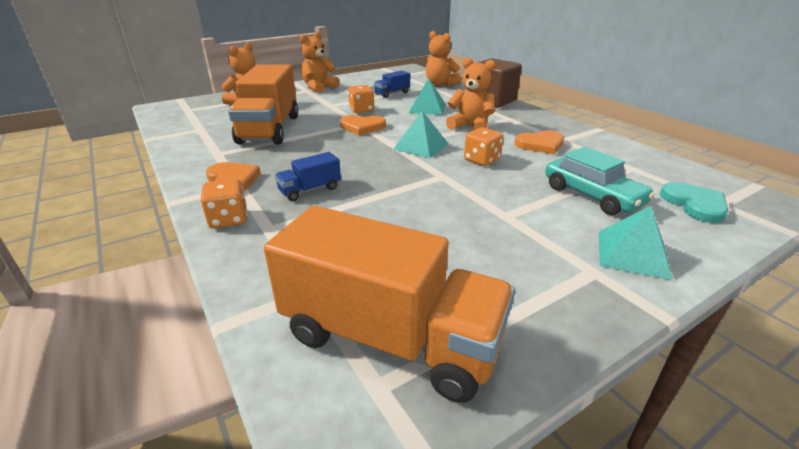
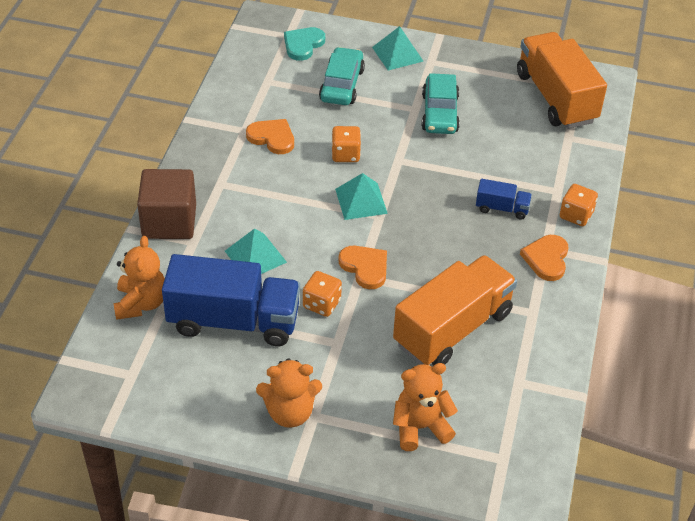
camera: 135 degrees left, 15 degrees up
(392, 93) = (234, 321): blue truck -> blue truck, size x2.22
(470, 126) = (276, 197): orange teddy bear -> none
(479, 225) = (439, 113): none -> turquoise car

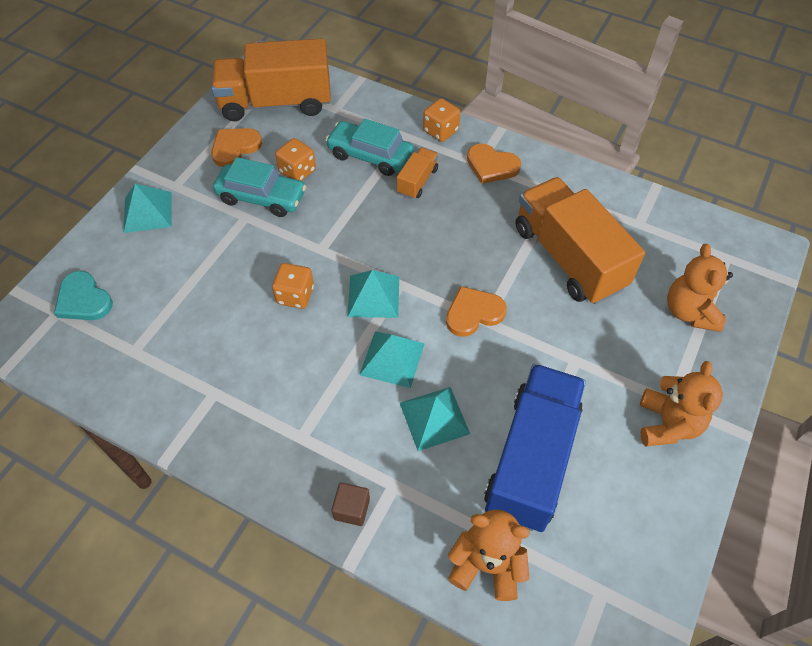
camera: 75 degrees left, 10 degrees up
(169, 222) = (352, 509): brown cube -> brown cube, size x0.45
(272, 138) = (239, 364): orange heart -> orange heart (235, 148)
(303, 222) = (392, 358): none -> turquoise pyramid
(321, 304) = (519, 364): orange dice -> orange dice (297, 171)
(342, 85) = (176, 275): turquoise car -> turquoise car (370, 155)
(502, 208) = (417, 181): blue truck -> orange truck

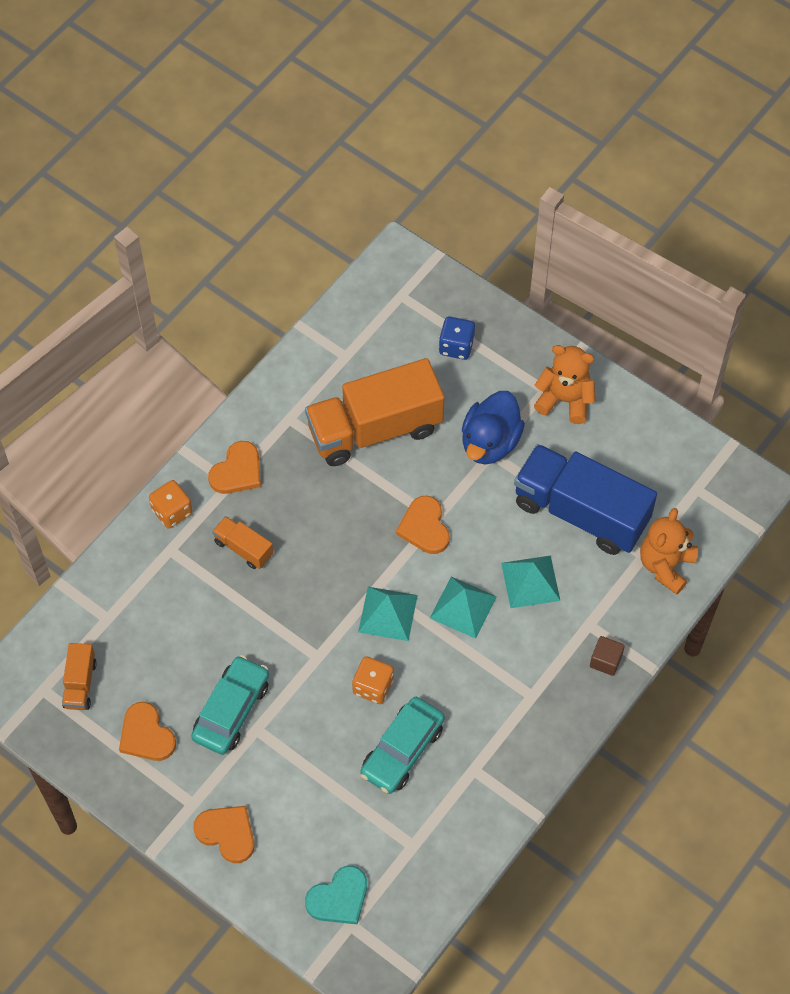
camera: 80 degrees left, 5 degrees up
(148, 212) = (227, 833): turquoise pyramid -> orange heart
(276, 103) = (80, 684): orange truck -> orange truck, size x0.45
(297, 171) = (200, 669): orange dice -> none
(370, 155) = (193, 590): turquoise car -> turquoise car (402, 750)
(588, 357) = (490, 442): none -> blue duck
(689, 311) = (456, 346): orange teddy bear -> blue dice

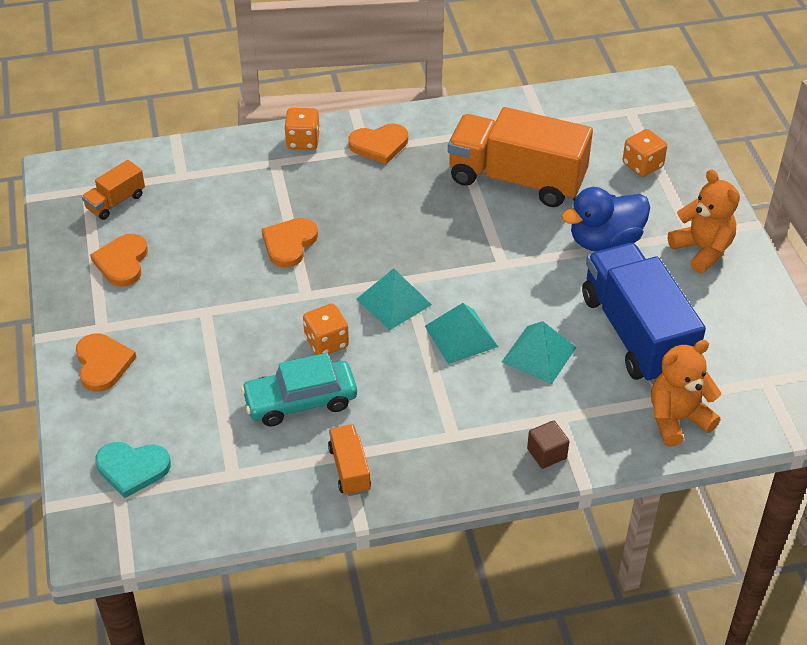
camera: 40 degrees right, 15 degrees down
(231, 710) = (201, 287): turquoise car -> none
(243, 548) = (329, 193): orange truck -> orange truck (349, 469)
(424, 527) = (487, 264): orange heart -> orange heart (289, 243)
(456, 346) = (642, 165): blue dice -> orange dice

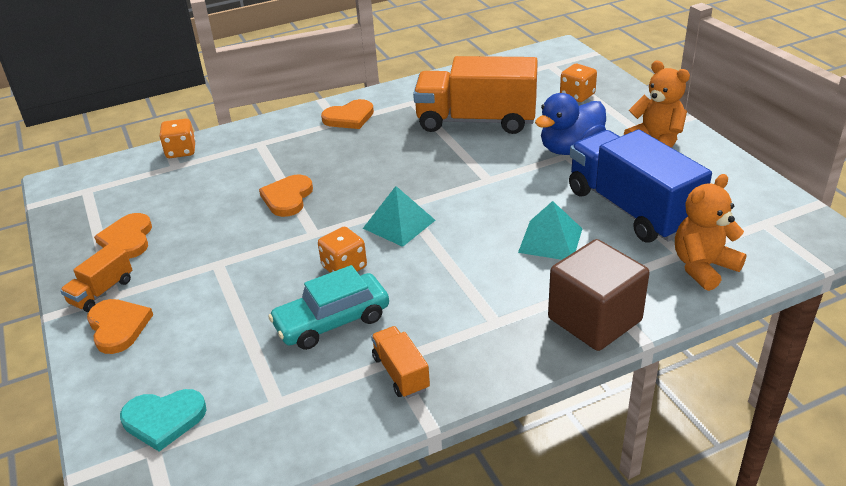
camera: 10 degrees left, 10 degrees down
(115, 202) = (115, 195): orange truck -> orange truck (101, 292)
(303, 141) = (281, 125): orange dice -> orange dice (181, 151)
(461, 336) = (471, 239): turquoise pyramid -> none
(546, 453) = (594, 319): brown cube -> brown cube, size x2.21

